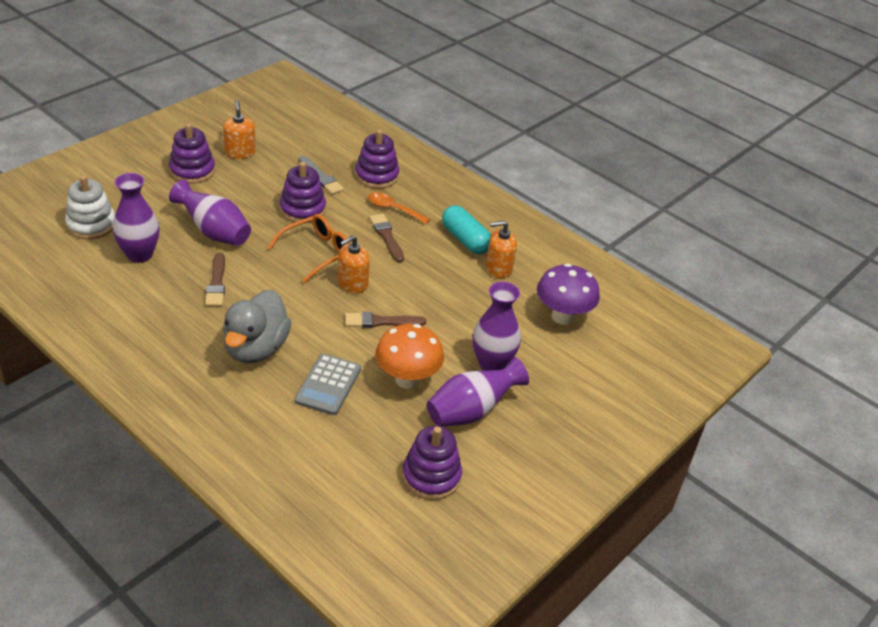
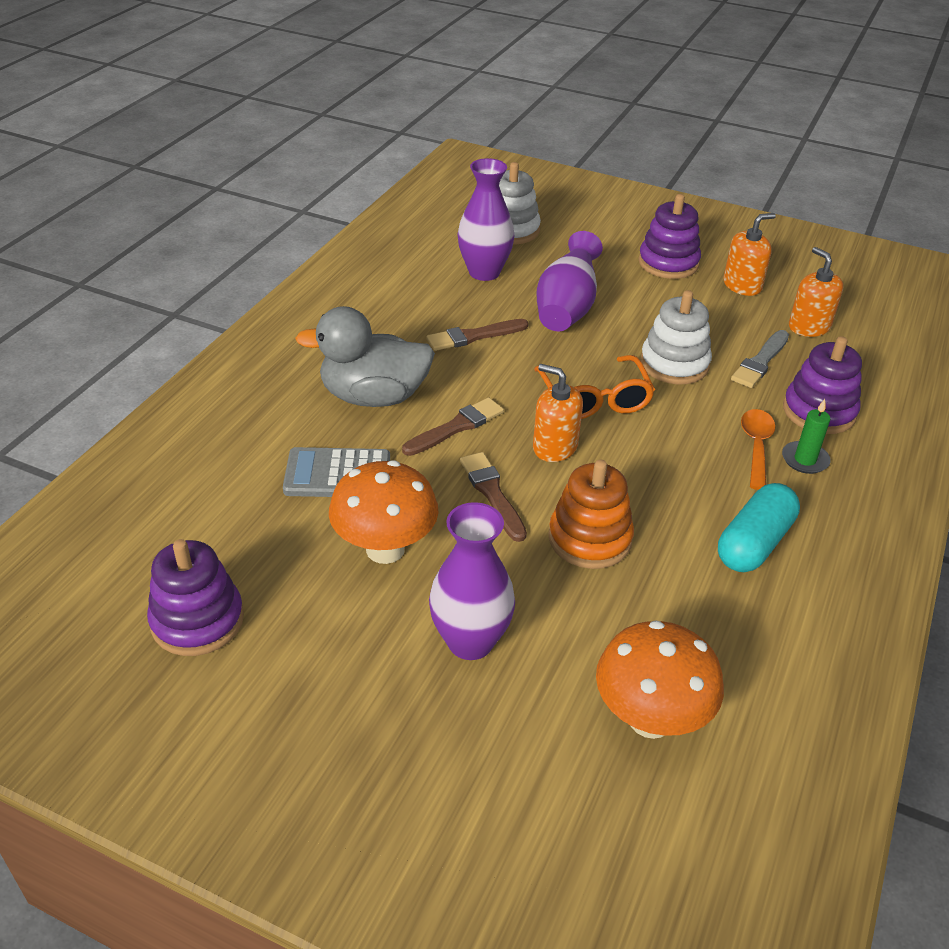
camera: 75 degrees right, 0 degrees up
(302, 209) = (674, 364): purple stacking toy -> white stacking toy
(317, 252) = (594, 399): orange glasses -> orange glasses turned 45 degrees clockwise
(387, 236) = (685, 455): brown brush -> brown brush (456, 427)
(412, 197) = (805, 460): none -> green candle
(436, 295) = (589, 539): none -> orange stacking toy
(471, 411) = (350, 638): purple vase -> none
(498, 268) = (714, 601): orange soap dispenser -> orange soap dispenser (809, 327)
(562, 317) = (650, 719): purple mushroom -> orange mushroom

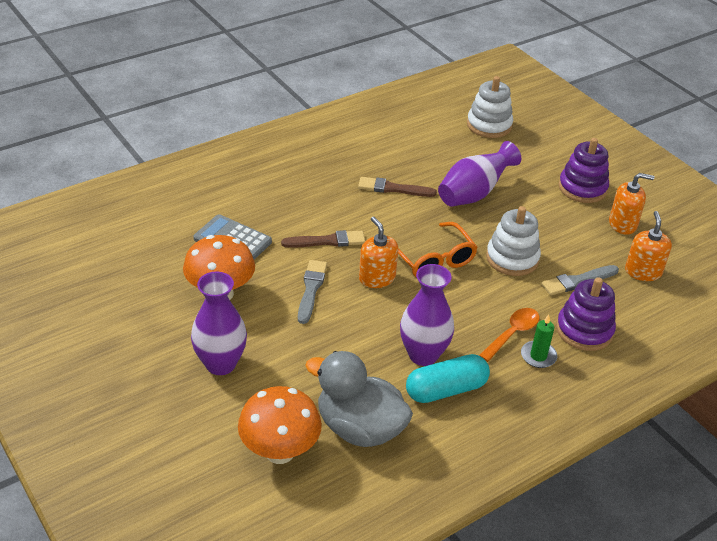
camera: 30 degrees right, 0 degrees up
(197, 620) = (92, 287): purple stacking toy -> none
(374, 397) = (295, 203): grey duck -> grey duck (359, 428)
(484, 272) = (441, 148): purple vase -> purple vase (423, 355)
(492, 493) = (311, 289): brown brush -> grey brush
(589, 539) = (344, 340): orange stacking toy -> none
(594, 399) = (433, 259): orange glasses -> orange glasses turned 45 degrees counterclockwise

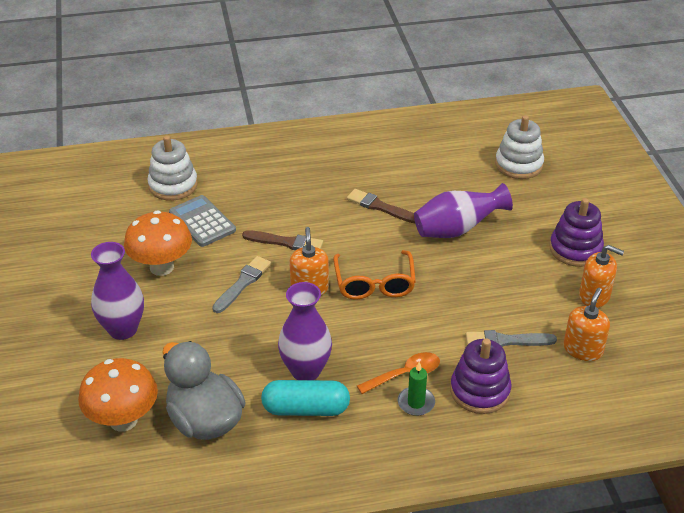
camera: 25 degrees right, 0 degrees up
(512, 258) = (453, 302): white stacking toy -> white stacking toy (173, 185)

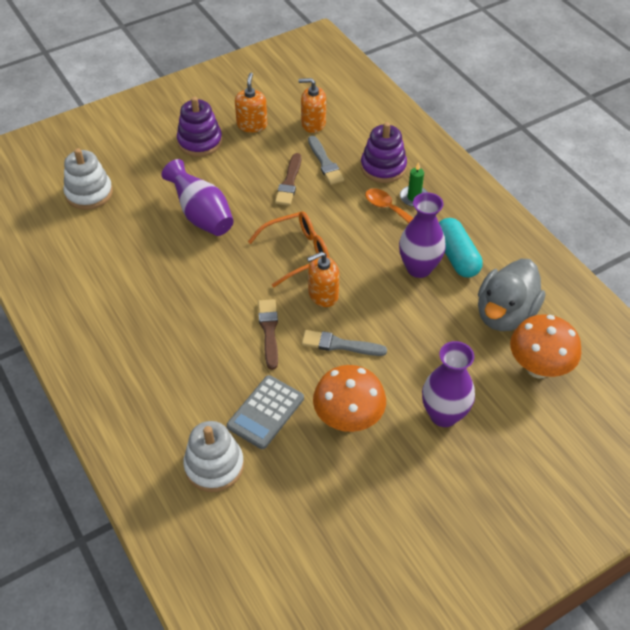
camera: 110 degrees left, 10 degrees up
(380, 207) = (188, 275): brown brush -> brown brush (289, 182)

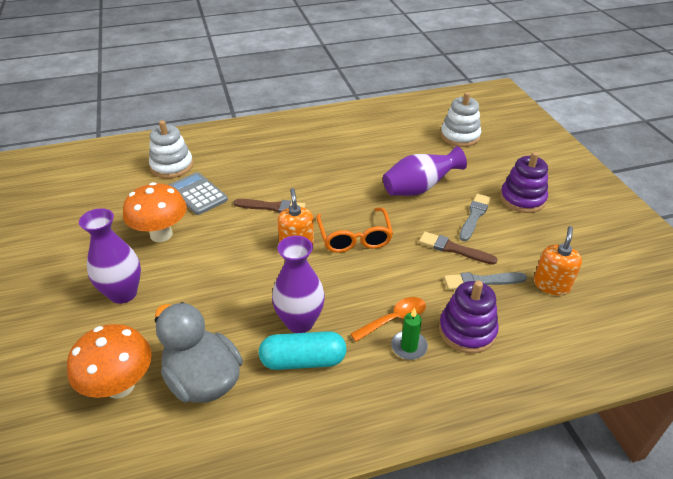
camera: 105 degrees right, 10 degrees down
(252, 125) = (549, 236): orange soap dispenser -> none
(340, 345) = (236, 244): grey brush -> grey brush (474, 216)

